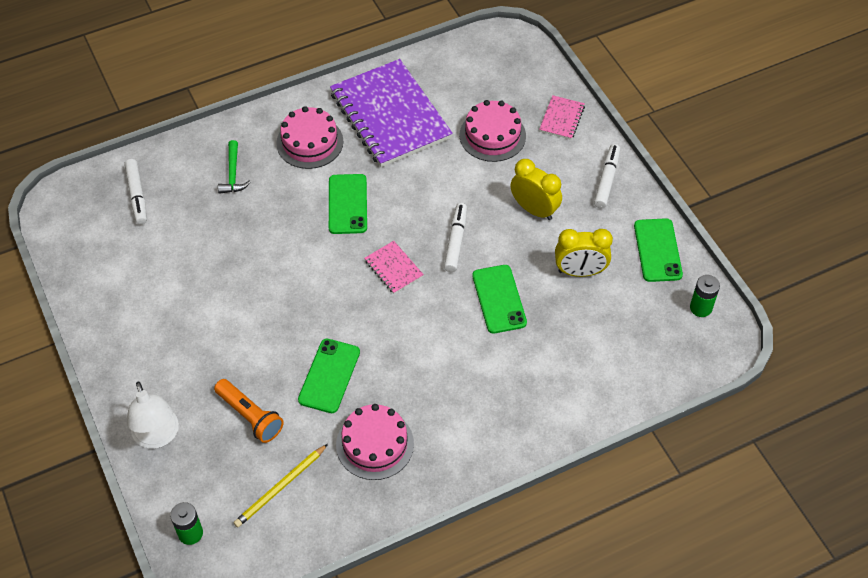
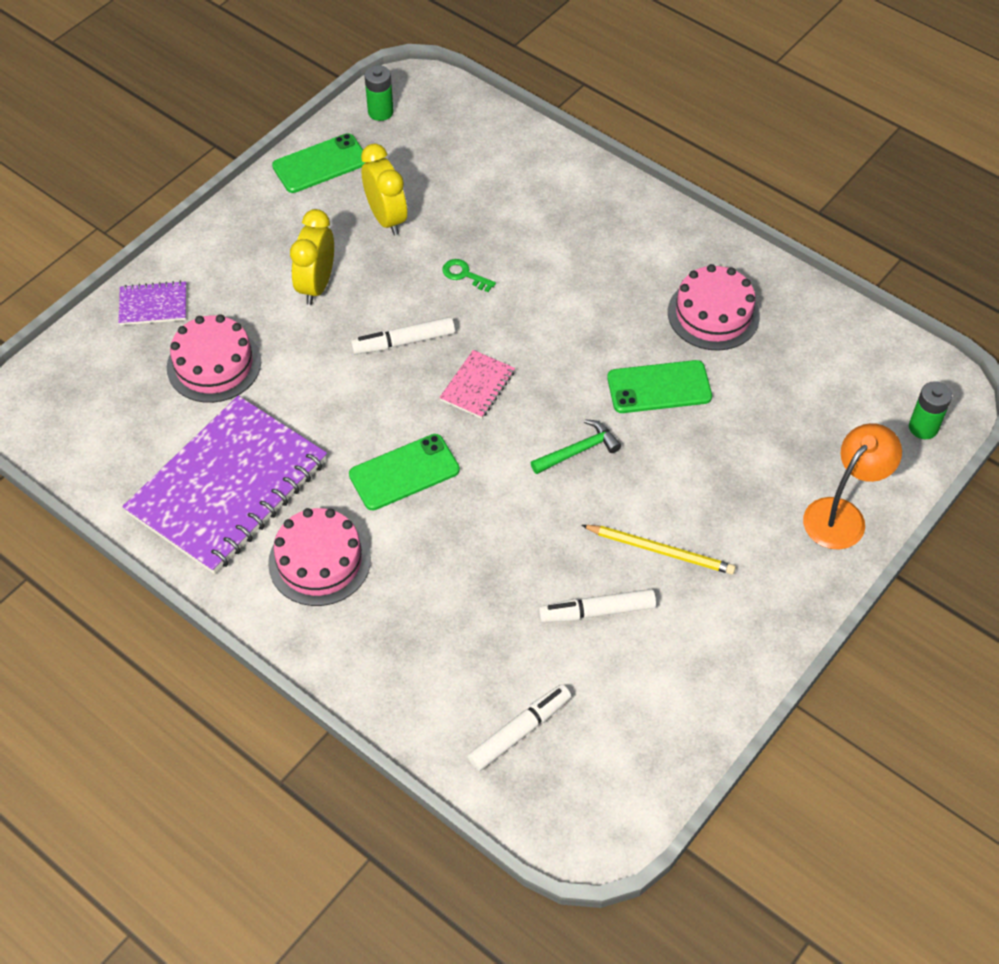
camera: 115 degrees left, 0 degrees up
(158, 437) = (842, 514): white lamp -> orange lamp
(233, 174) = (420, 628): green hammer -> green hammer (578, 451)
(250, 416) = (757, 438): orange flashlight -> none
(280, 487) = (817, 373): yellow pencil -> yellow pencil (660, 551)
(499, 299) = (464, 275): green phone -> green key
(561, 119) = (153, 305): pink notebook -> purple notebook
(606, 180) = (236, 234): white marker -> white marker (597, 611)

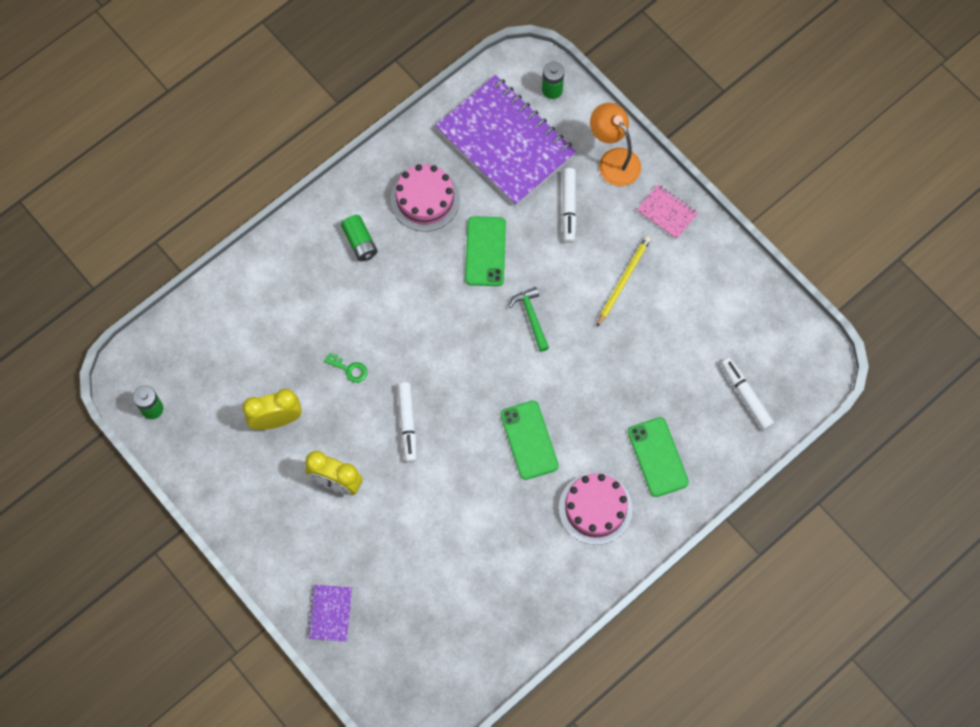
camera: 80 degrees left, 15 degrees up
(214, 364) = (401, 569): pink cake -> none
(228, 487) = (520, 567): purple notebook -> purple notebook (505, 142)
(320, 164) = (202, 465): green phone -> green phone (657, 457)
(464, 275) = (349, 369): green key -> green key turned 105 degrees counterclockwise
(477, 386) = (460, 377): pink notebook -> pink notebook (666, 213)
(597, 611) = (664, 331): white marker -> white marker (568, 208)
(634, 259) = (360, 242): none -> green battery

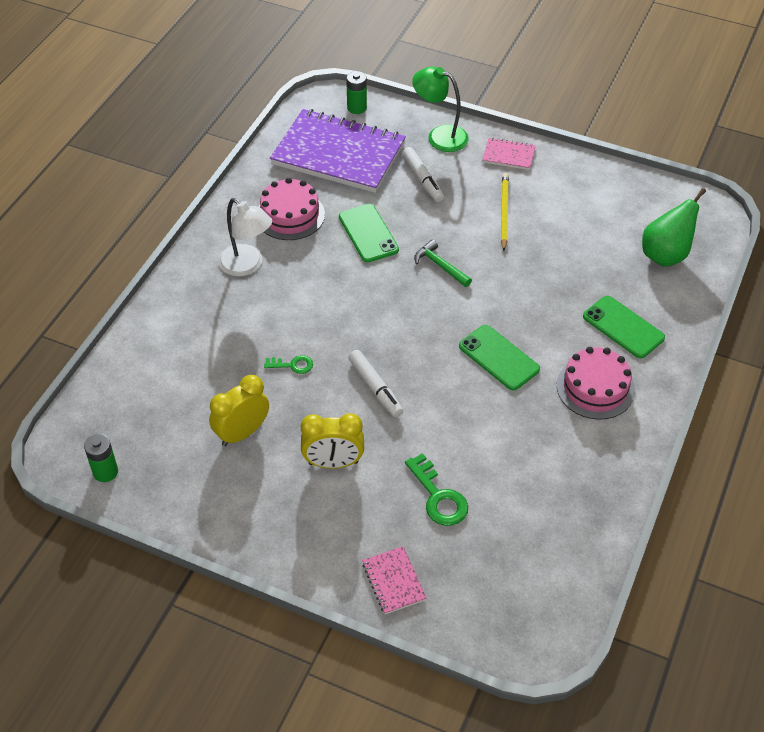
camera: 25 degrees left, 20 degrees down
(330, 613) = (393, 581): purple notebook -> pink notebook
(360, 242) = (247, 265): green battery -> white lamp
(405, 554) = (438, 496): none -> green key
(613, 160) = (440, 136): orange lamp -> green lamp
(745, 395) = (665, 255): white marker -> green pear

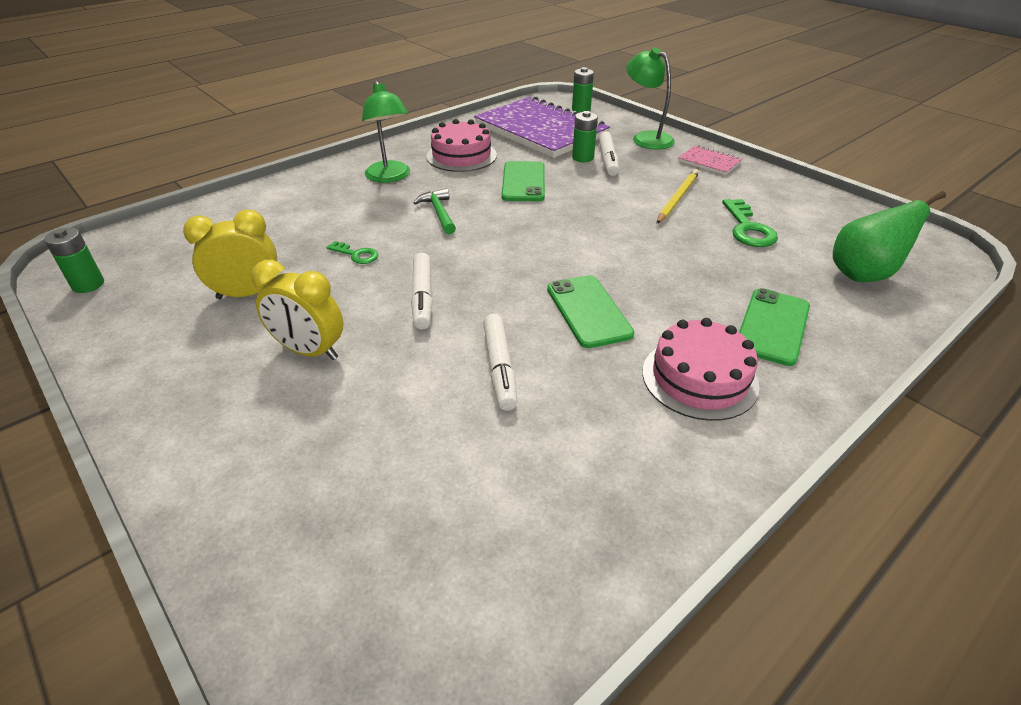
camera: 25 degrees right, 10 degrees down
(247, 265) = (390, 177): white lamp -> green lamp
(393, 581) = (246, 517): pink notebook -> none
(399, 183) = (583, 158): none -> green battery
(438, 496) = (398, 432): green key -> green key (748, 228)
(440, 266) = (578, 220): green hammer -> green hammer (439, 213)
(469, 427) = (500, 368): none -> white marker
(623, 327) = (772, 326): green phone -> green phone turned 45 degrees clockwise

